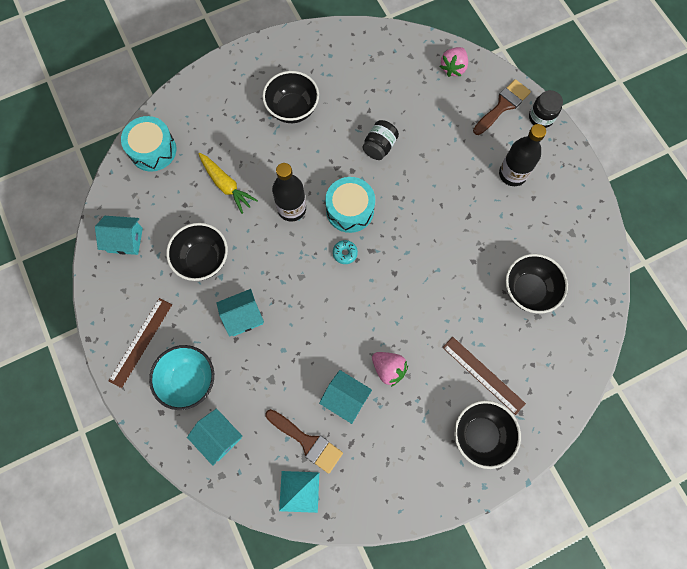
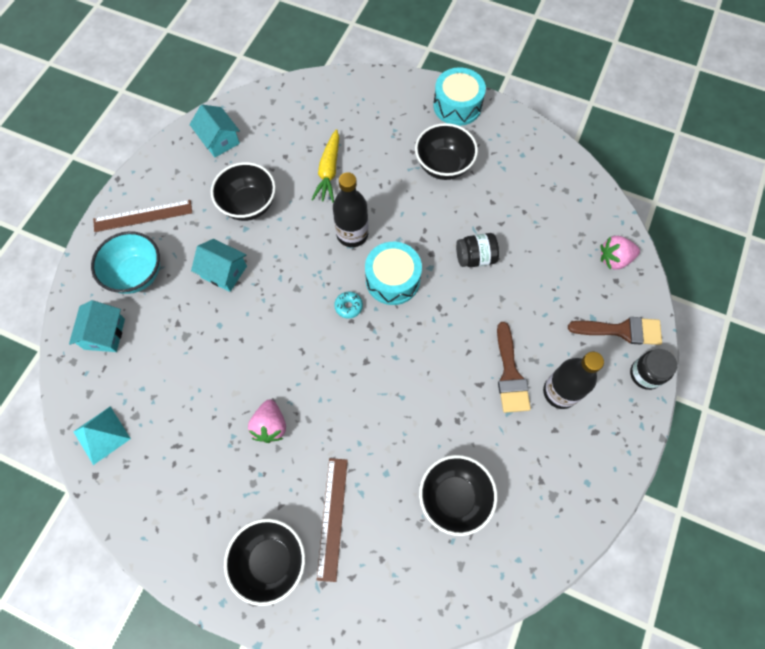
camera: 50 degrees right, 5 degrees down
(153, 150) = (312, 99): turquoise drum -> turquoise drum (457, 106)
(307, 442) = (151, 408): brown brush -> brown brush (510, 374)
(345, 398) = (214, 409): turquoise house -> none

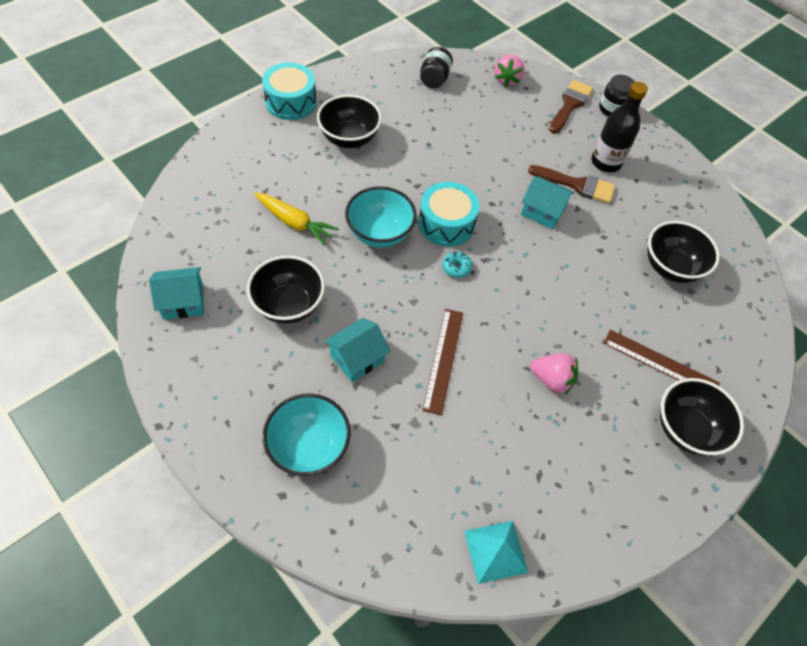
camera: 70 degrees left, 10 degrees down
(104, 334) = (368, 508): turquoise house -> turquoise house (543, 211)
(143, 215) = (232, 414): brown ruler -> brown ruler (443, 360)
(352, 234) = (379, 233): black bottle -> turquoise bowl
(475, 257) = (457, 159): black jar -> black jar (434, 79)

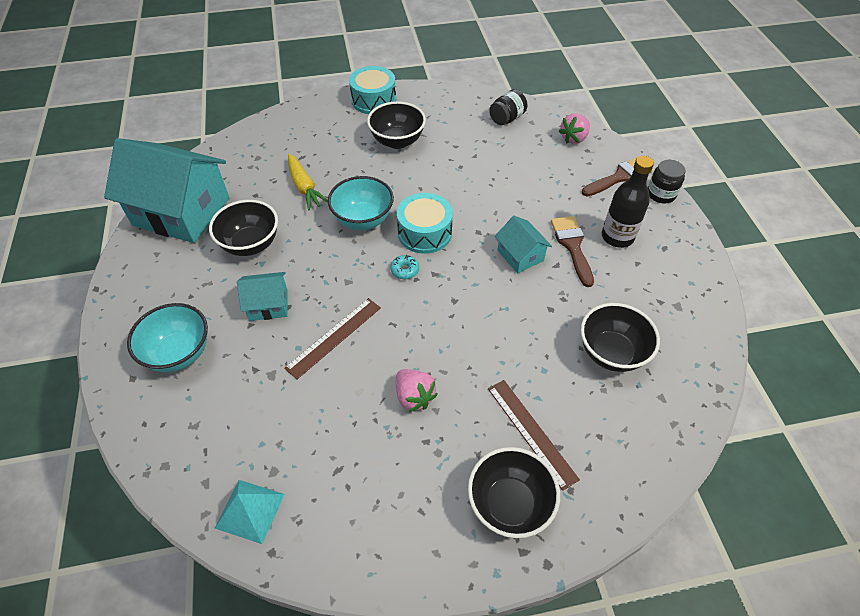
camera: 35 degrees right, 5 degrees down
(183, 302) = (181, 212): turquoise house -> turquoise house, size x2.14
(577, 185) = (572, 246): brown brush -> brown brush turned 150 degrees counterclockwise

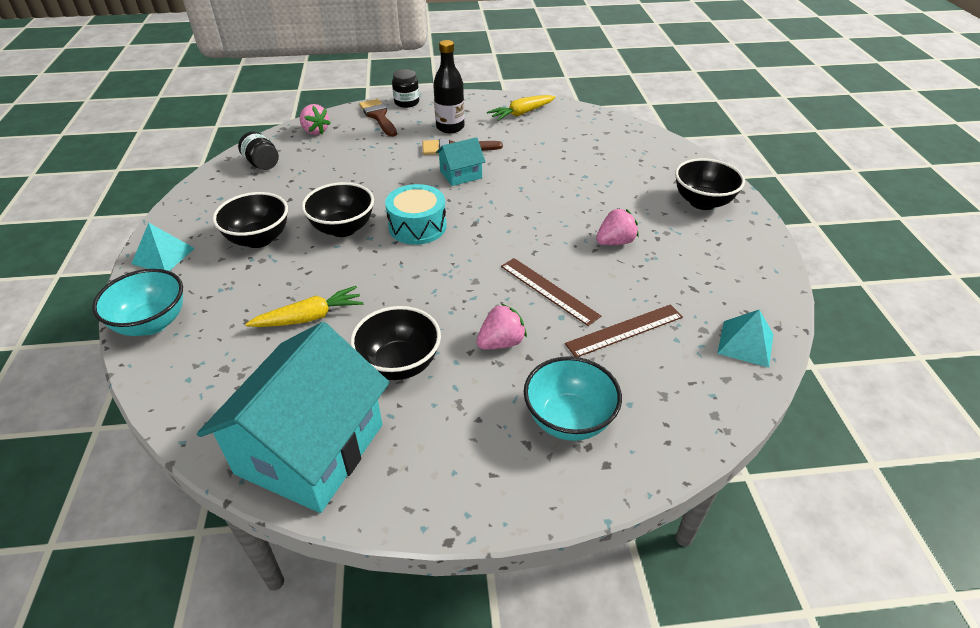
camera: 85 degrees left, 10 degrees down
(268, 305) = (501, 342): turquoise house -> pink strawberry
(363, 219) = (384, 268): turquoise bowl -> turquoise bowl (152, 323)
(373, 100) = (163, 256): turquoise drum -> turquoise pyramid
(405, 270) = (466, 241): turquoise donut -> none
(531, 432) = (642, 187): brown ruler -> brown ruler (625, 330)
(611, 353) = (568, 145): black bowl -> black bowl (343, 228)
(677, 301) = (521, 113): none -> yellow carrot

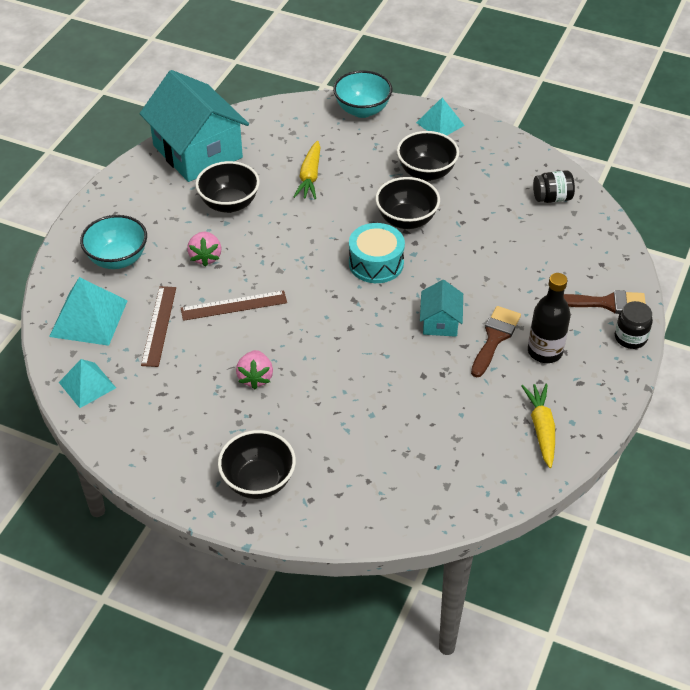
camera: 120 degrees right, 5 degrees up
(315, 131) = (599, 247): pink strawberry -> none
(673, 393) = (88, 318): none -> turquoise pyramid

